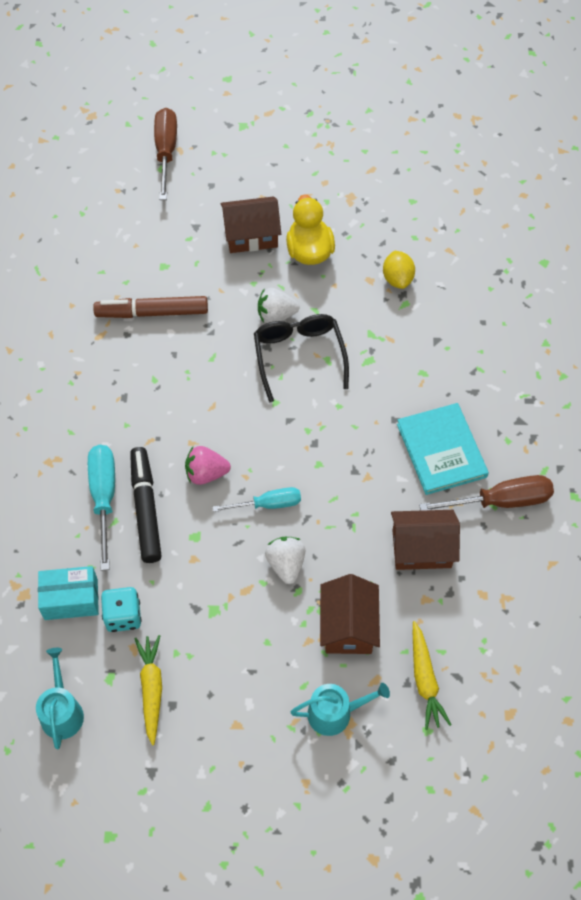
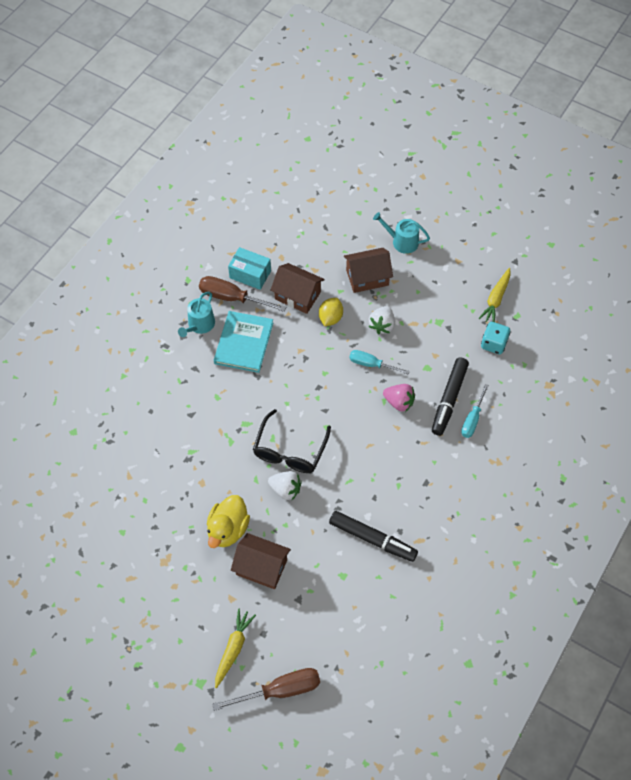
camera: 150 degrees left, 0 degrees up
(62, 711) = (552, 312): turquoise watering can -> turquoise watering can (199, 325)
(71, 599) = (521, 368): turquoise box -> turquoise box (250, 274)
(104, 497) = (472, 419): turquoise screwdriver -> turquoise screwdriver, size x0.66
(152, 313) = (372, 539): brown marker -> black marker
(166, 152) = (280, 690): brown screwdriver -> brown screwdriver turned 135 degrees counterclockwise
(348, 626) = (367, 277): brown house -> brown house turned 45 degrees clockwise
(397, 279) = (182, 473): yellow lemon -> yellow lemon (330, 318)
(425, 680) = (343, 234): yellow carrot -> yellow carrot (233, 648)

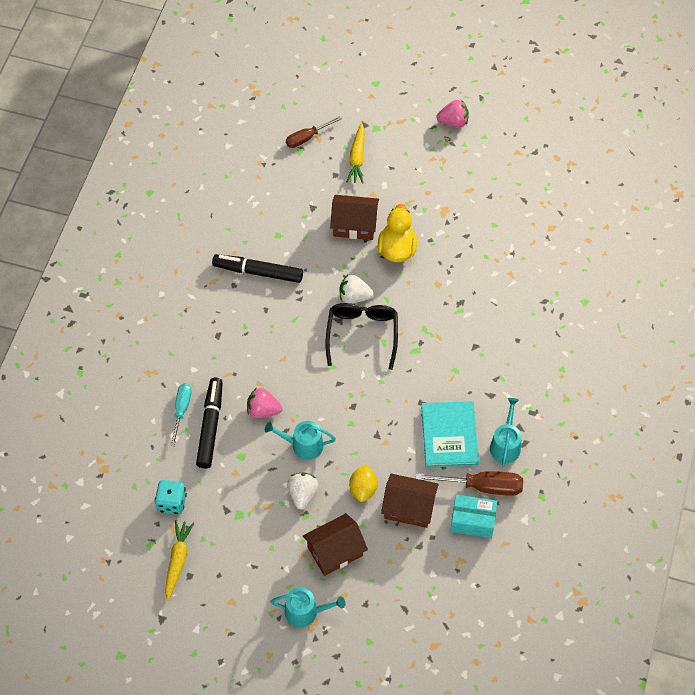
camera: 165 degrees right, 0 degrees up
(113, 669) = (453, 122): none -> pink strawberry
(280, 690) = (307, 138): brown screwdriver -> brown screwdriver, size x0.66
(371, 364) = (303, 445): turquoise screwdriver -> turquoise watering can

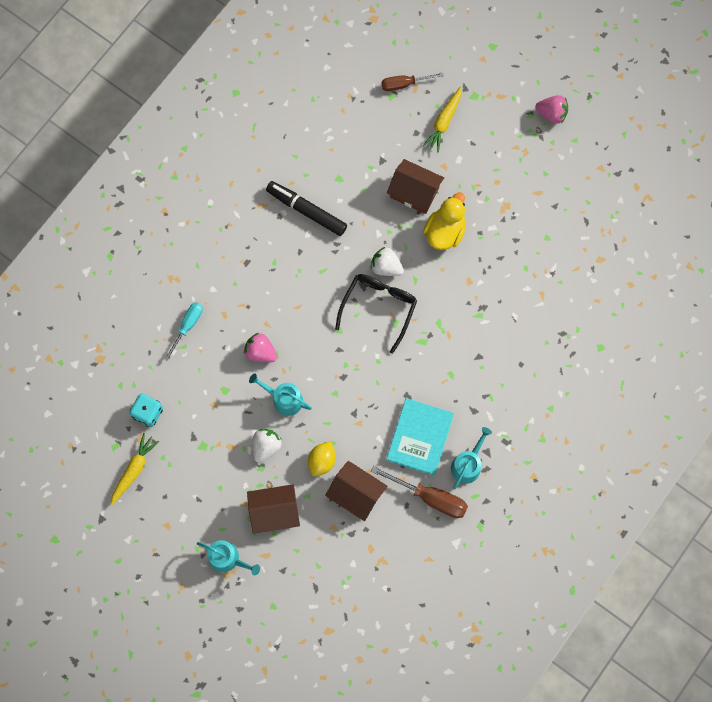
camera: 20 degrees right, 15 degrees up
(210, 426) = (208, 351): black marker -> none
(472, 521) = (408, 527): turquoise box -> none

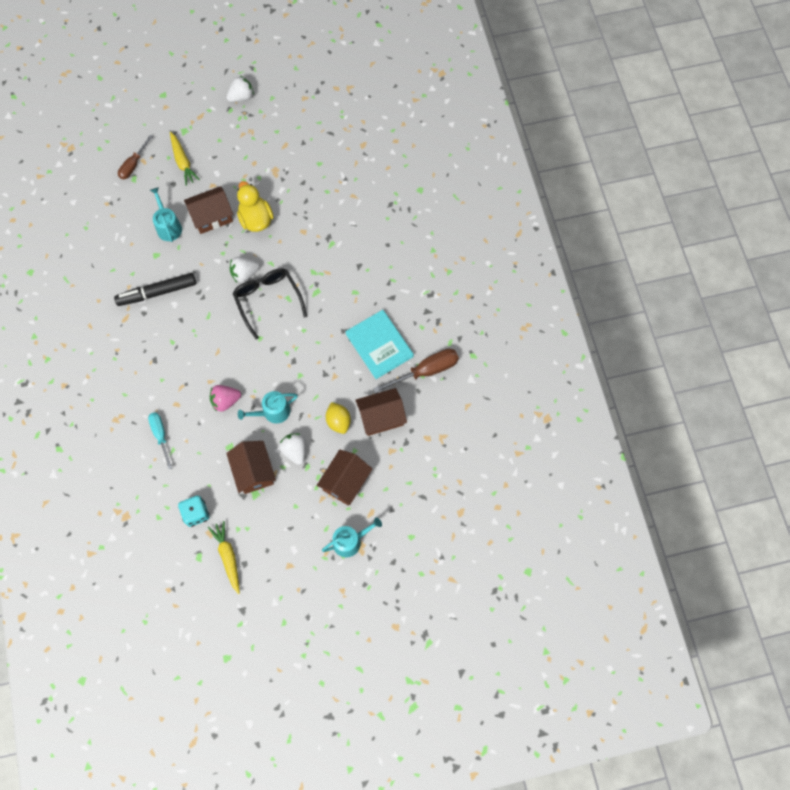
camera: 50 degrees left, 5 degrees down
(220, 428) = (254, 471): none -> brown house
(467, 464) = (424, 330): turquoise watering can -> turquoise watering can (168, 226)
(551, 114) = (241, 97): pink strawberry -> white strawberry

